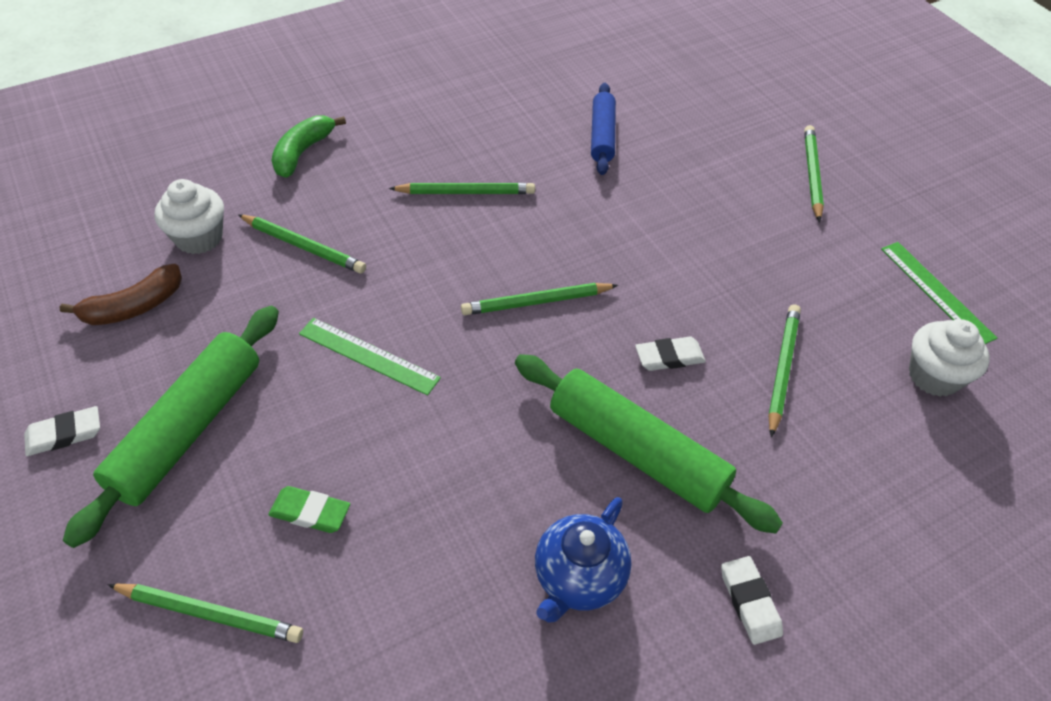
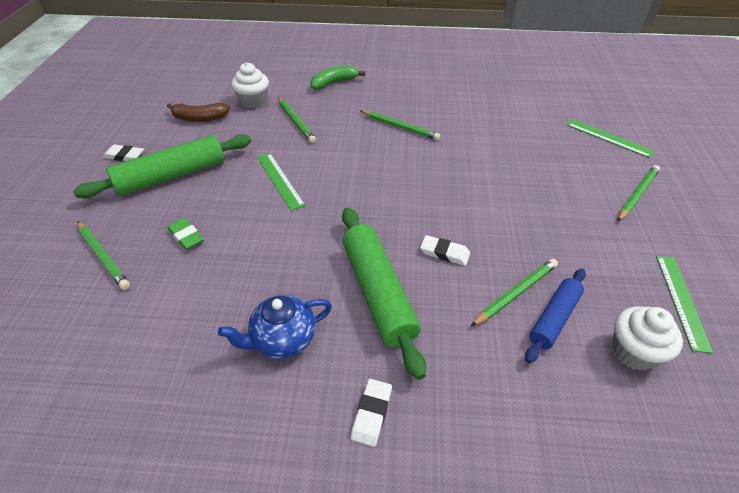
camera: 35 degrees right, 5 degrees down
(536, 302) = (390, 192): green pencil -> none
(602, 136) = (505, 127): blue rolling pin -> blue rolling pin (554, 318)
(730, 104) = (609, 138): none -> green ruler

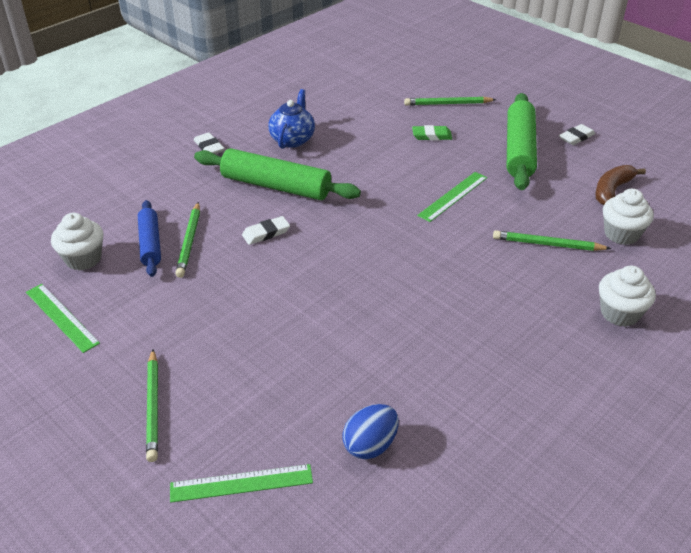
camera: 130 degrees right, 5 degrees down
(280, 180) = (453, 196): green ruler -> green ruler turned 60 degrees counterclockwise
(334, 83) = (619, 313): green banana -> white cupcake
(400, 127) = (461, 311): green pencil -> none
(528, 115) = (370, 445): none -> blue egg

